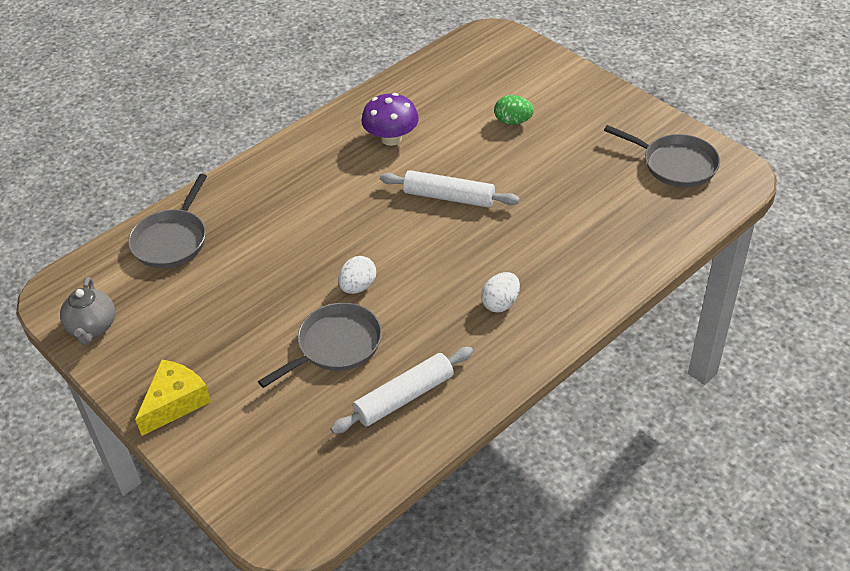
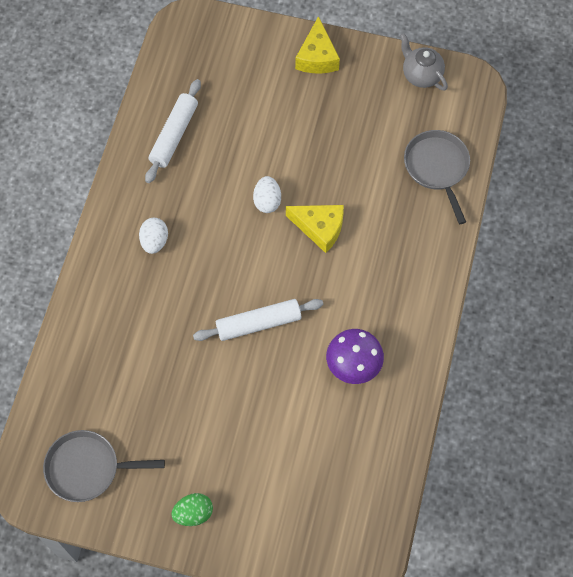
camera: 145 degrees right, 20 degrees up
(328, 242) = (319, 228): none -> yellow cheese
(335, 346) = (247, 147): grey pan -> none
(513, 121) = (261, 446): green egg -> green egg (193, 513)

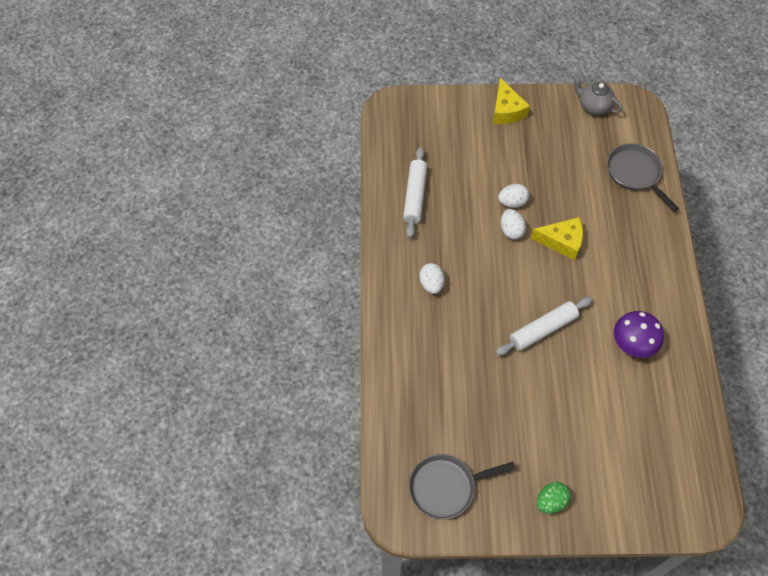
camera: 15 degrees left, 5 degrees down
(281, 168) = (512, 202): none -> white egg

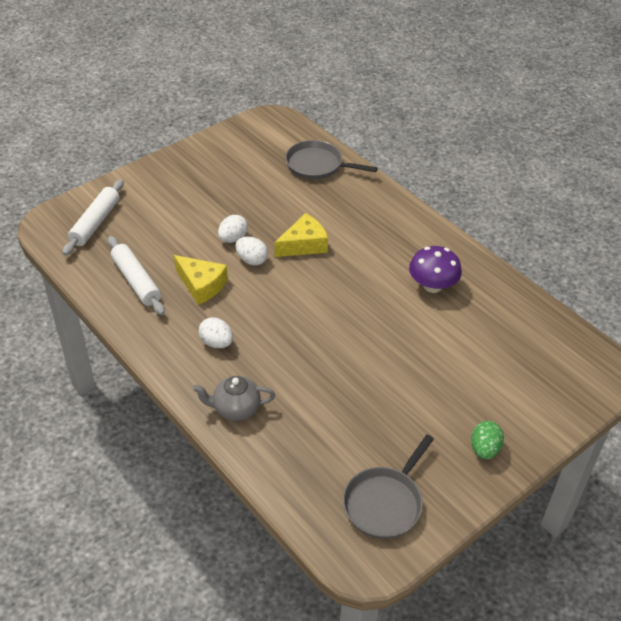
camera: 40 degrees left, 15 degrees down
(506, 110) = (164, 174): yellow cheese -> yellow cheese (201, 285)
(543, 330) = (350, 319): white rolling pin -> white rolling pin (96, 223)
(593, 106) = (238, 135): grey teapot -> grey teapot (235, 409)

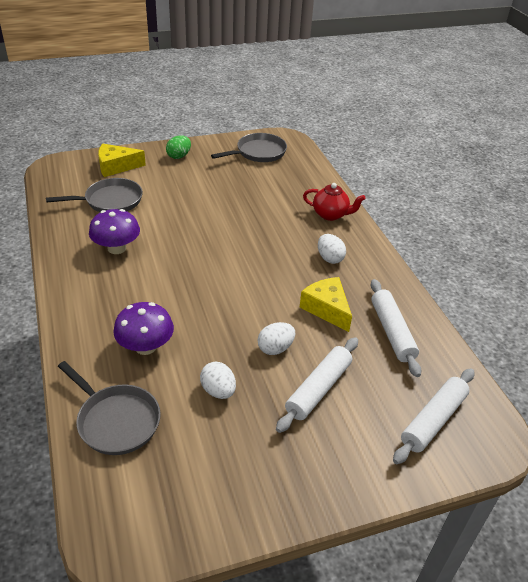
camera: 160 degrees left, 5 degrees down
(188, 219) = (318, 389): none -> white rolling pin
(235, 409) = (330, 215): grey teapot -> red teapot
(252, 260) = (266, 319): white egg -> white egg (218, 391)
(304, 245) = (204, 319): yellow cheese -> yellow cheese (116, 166)
(334, 211) = (145, 346): none -> purple mushroom
(494, 341) = (110, 201): none -> grey pan

